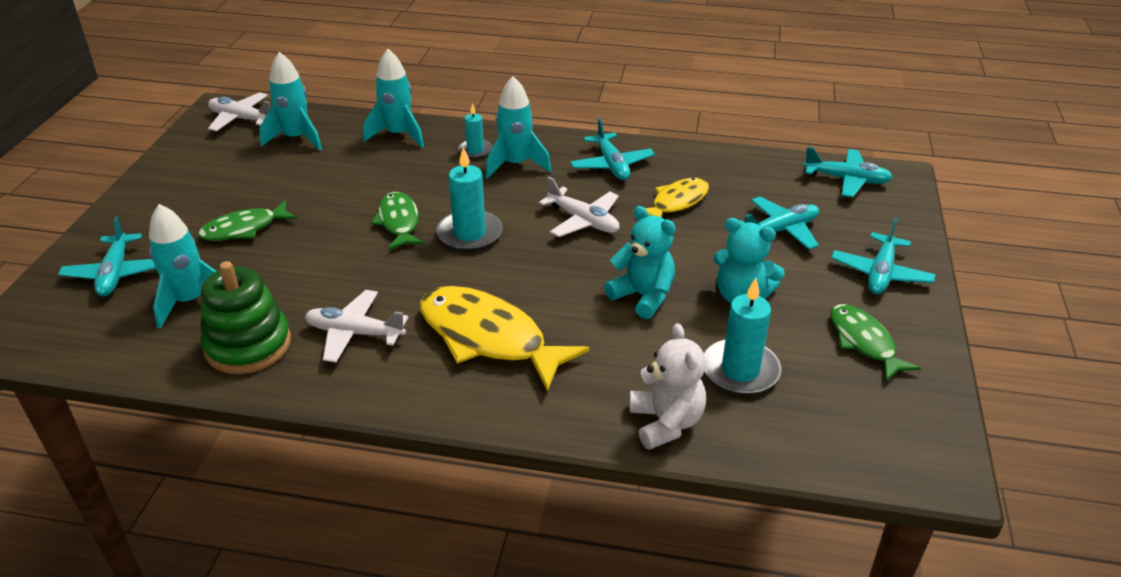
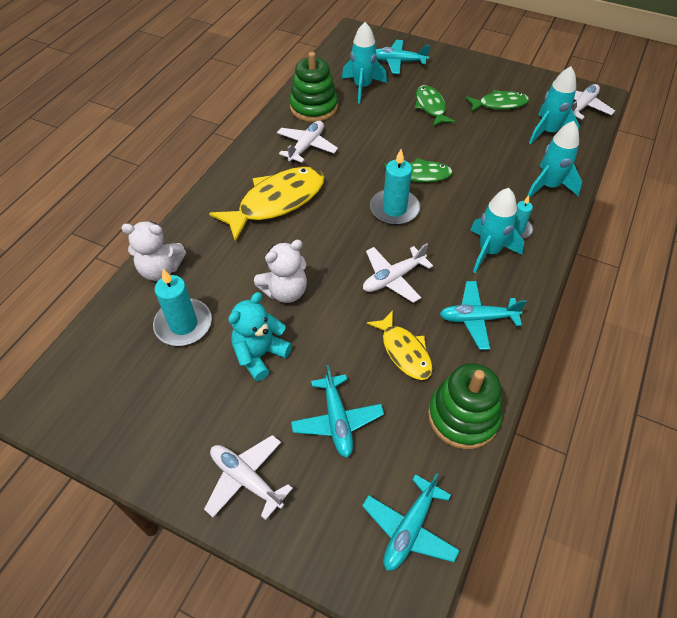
camera: 105 degrees right, 15 degrees up
(643, 296) = (285, 291): turquoise teddy bear -> white teddy bear
(726, 164) = (463, 416): none -> green stacking toy
(864, 342) = (171, 420): green fish -> green fish (499, 104)
(880, 273) = (246, 479): turquoise plane -> white plane

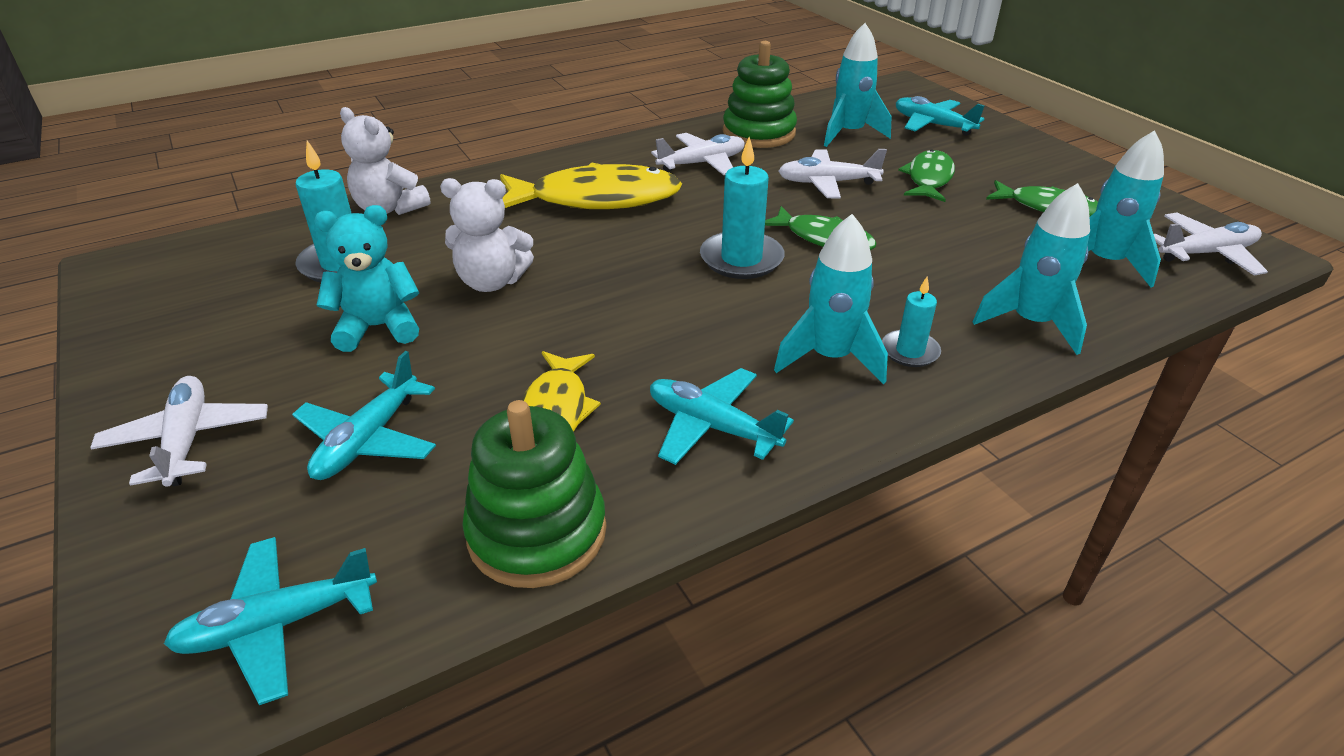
camera: 35 degrees right, 15 degrees down
(393, 278) = (646, 327): white plane -> white plane (827, 183)

